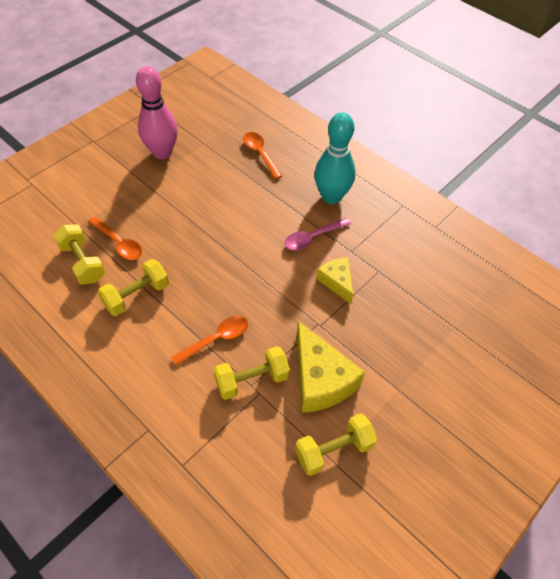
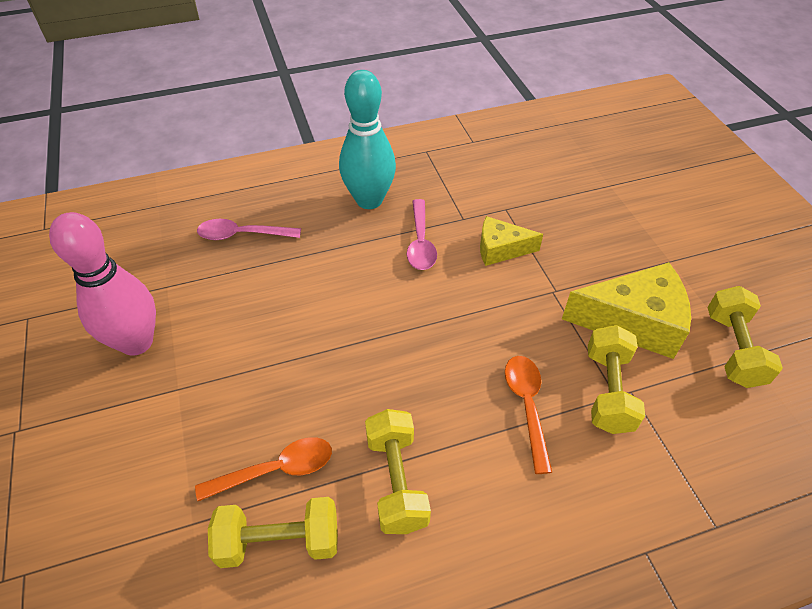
camera: 60 degrees left, 5 degrees down
(260, 154) = (242, 235): orange spoon -> pink spoon

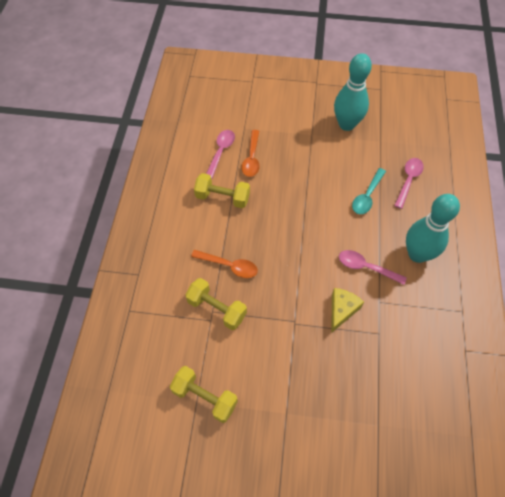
camera: 115 degrees right, 10 degrees up
(136, 342) = (346, 124): pink bowling pin -> turquoise bowling pin
(279, 541) = (221, 152): yellow dumbbell -> pink spoon
(294, 272) = (367, 196): none -> turquoise spoon
(633, 322) = (251, 353): yellow cheese -> none

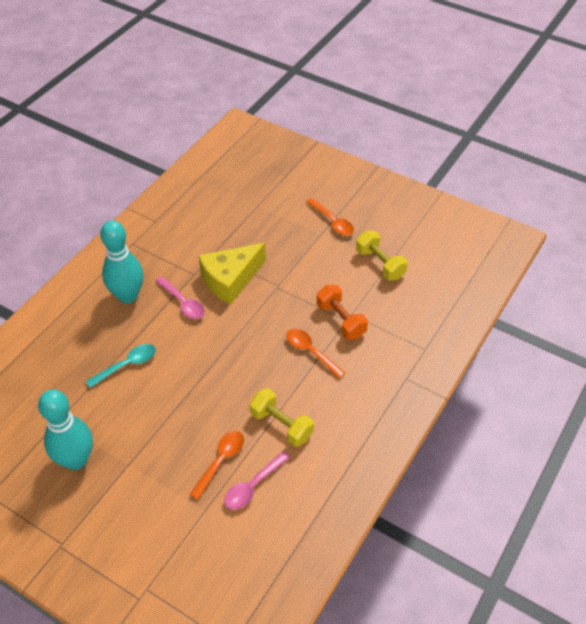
camera: 155 degrees left, 10 degrees down
(216, 309) = (341, 320): yellow dumbbell -> orange dumbbell
(282, 439) = (332, 222): none -> orange spoon
(342, 310) = (230, 280): yellow cheese -> yellow cheese, size x1.69
(408, 180) = (70, 364): pink spoon -> none

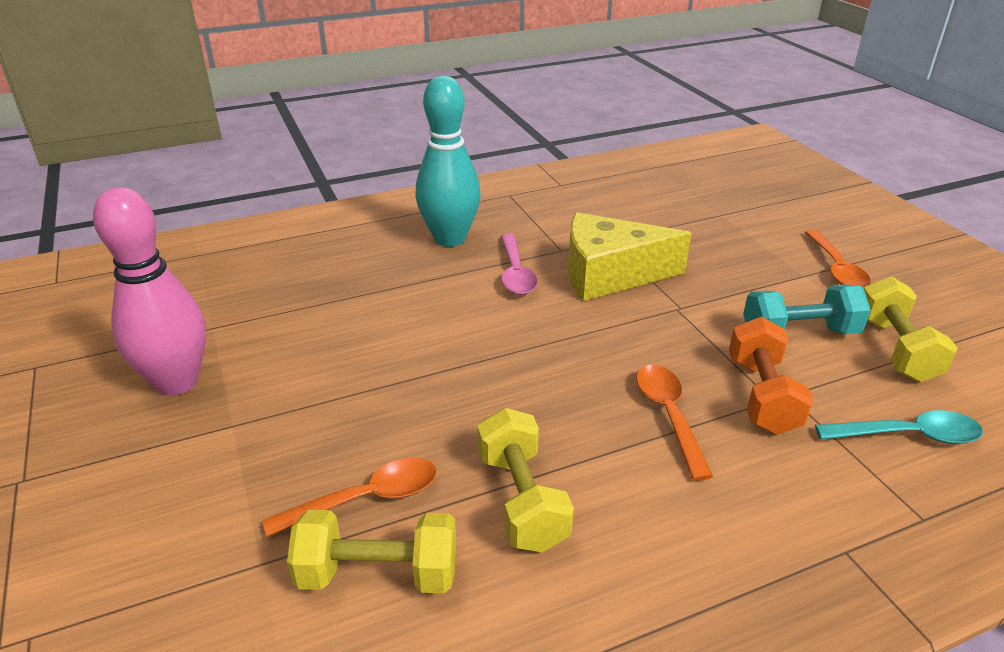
camera: 35 degrees right, 15 degrees down
(76, 460) = (177, 382): turquoise bowling pin -> pink bowling pin
(127, 365) = (368, 307): turquoise spoon -> turquoise spoon (908, 435)
(253, 486) = (378, 574): pink spoon -> yellow dumbbell
(337, 275) = (799, 333): none -> turquoise dumbbell

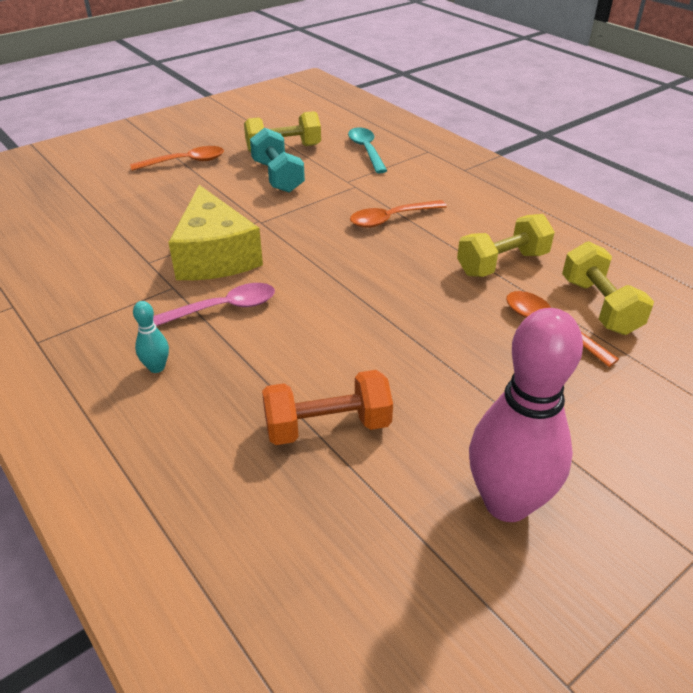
camera: 105 degrees left, 5 degrees up
(450, 239) = (157, 367): turquoise bowling pin -> turquoise bowling pin, size x0.41
(762, 395) = (353, 189): orange dumbbell -> orange dumbbell (327, 426)

